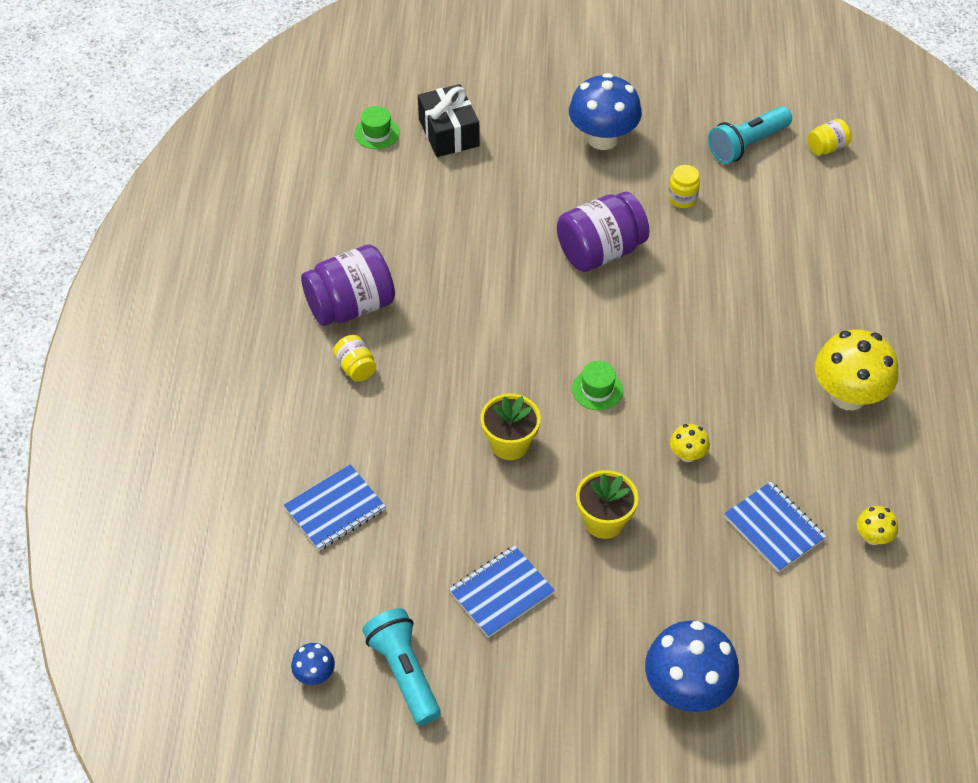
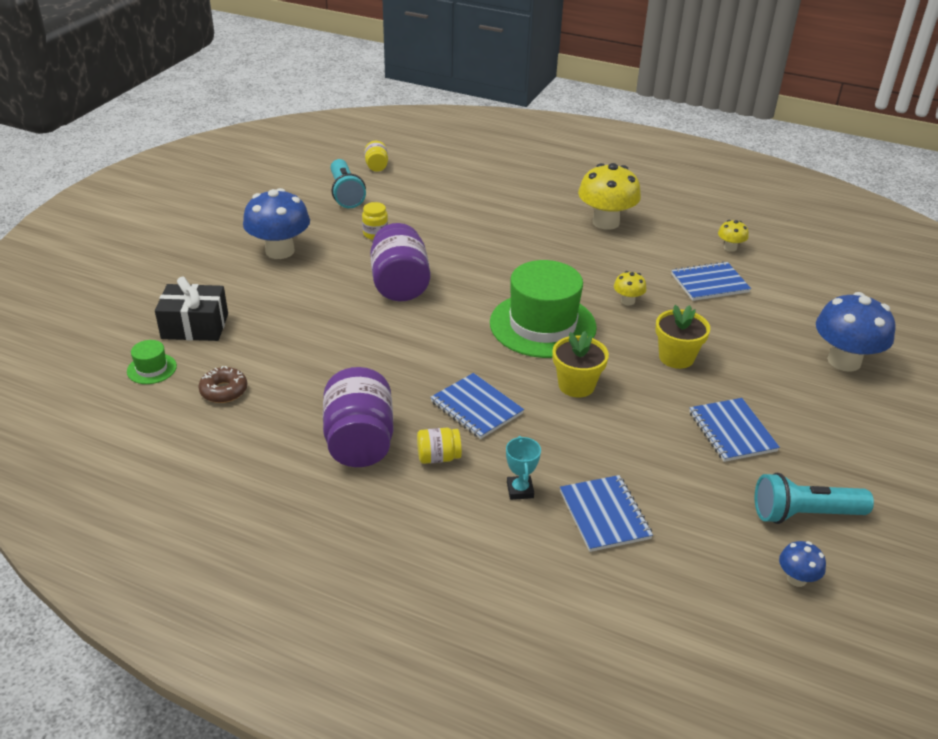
camera: 70 degrees left, 15 degrees down
(340, 438) = (520, 490): none -> turquoise trophy
(371, 191) = (224, 391): none -> brown donut
(436, 374) = (476, 408): none -> blue notebook
(597, 389) = (542, 325): green hat -> green hat, size x2.38

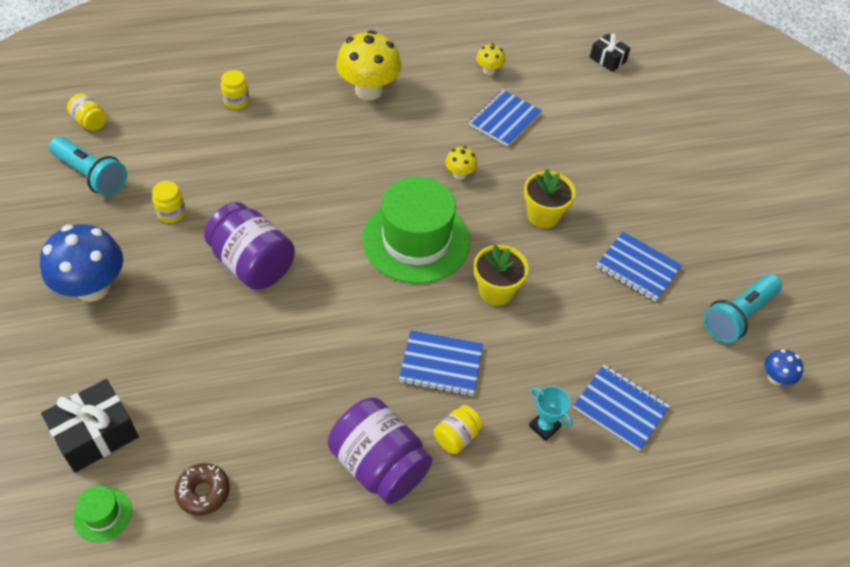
camera: 40 degrees left, 15 degrees up
(492, 192) = (236, 101): none -> yellow jar
(844, 361) = (655, 150): blue mushroom -> none
(863, 282) = (608, 59): none -> black gift

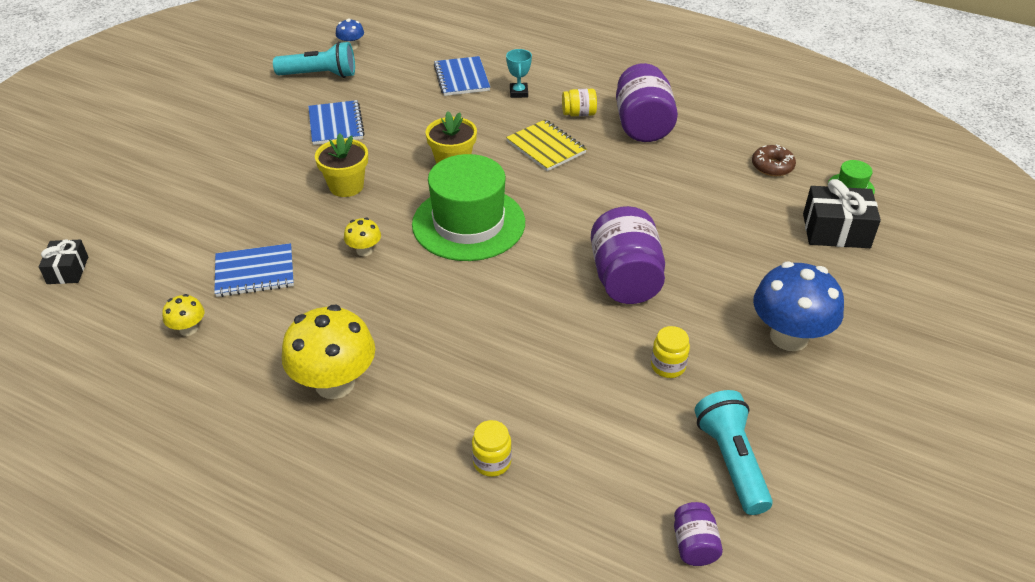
camera: 135 degrees left, 10 degrees down
(90, 122) = (694, 545): yellow jar -> purple jar
(441, 364) = (546, 147): blue notebook -> yellow notebook

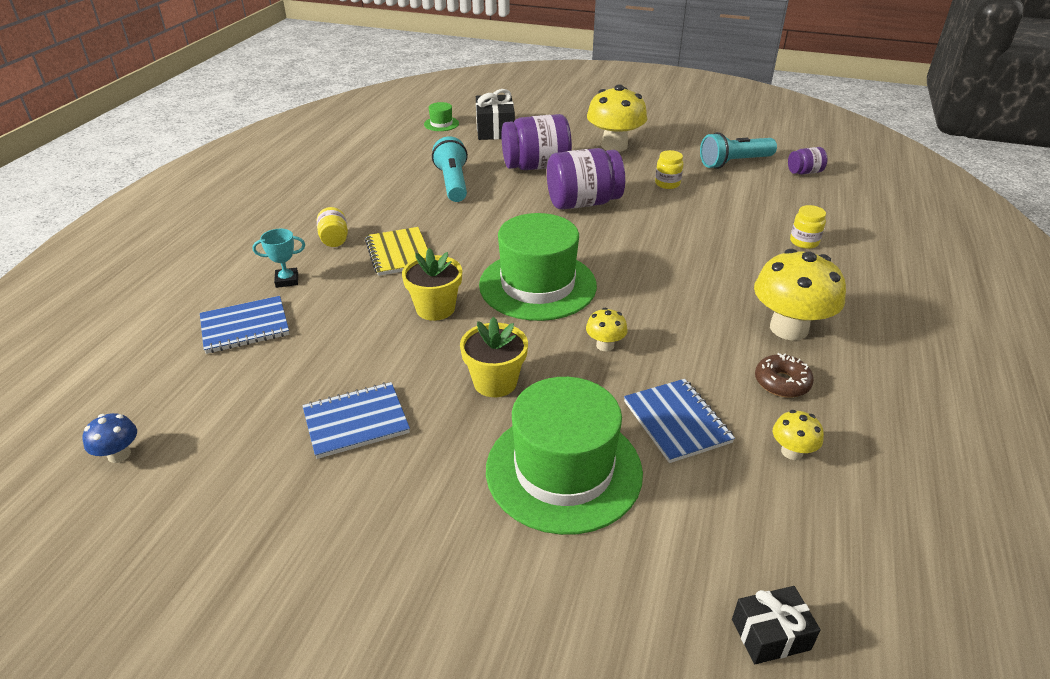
camera: 100 degrees left, 5 degrees down
(241, 207) = (563, 470): none -> green hat
(320, 75) = (208, 473): turquoise flashlight -> turquoise flashlight (453, 183)
(546, 147) = (398, 253): yellow notebook -> yellow notebook turned 60 degrees counterclockwise
(642, 125) = (357, 205): purple jar -> purple jar (536, 166)
(772, 166) = (417, 149): brown donut -> brown donut (782, 382)
(789, 337) = (614, 146): blue mushroom -> yellow mushroom

